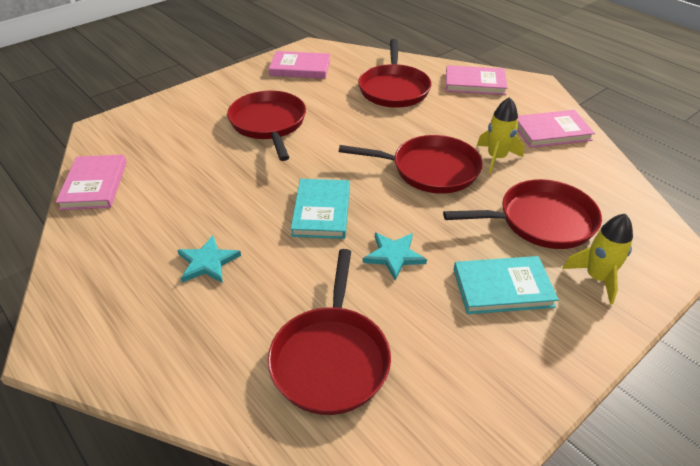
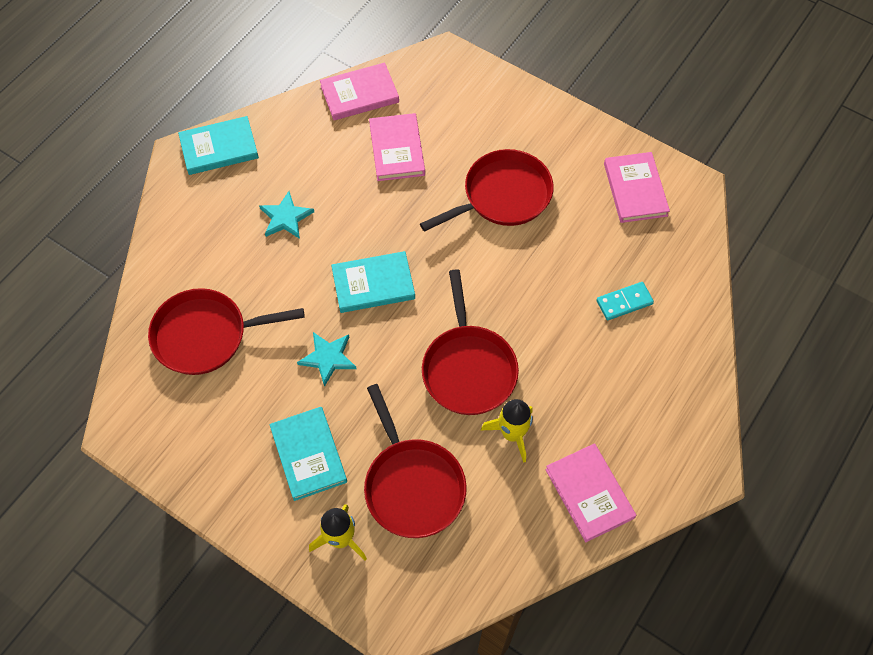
camera: 75 degrees right, 20 degrees up
(70, 307) = (219, 148): none -> turquoise book
(394, 89) = (624, 302): red pan -> turquoise domino
(475, 83) = (677, 394): pink book -> pink book (397, 149)

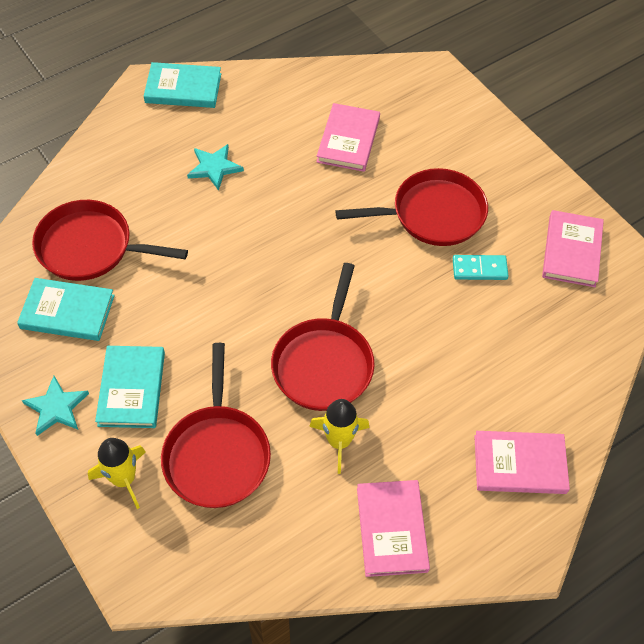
camera: 20 degrees right, 5 degrees down
(328, 358) = (193, 306): turquoise star -> turquoise star (56, 407)
(359, 94) = (336, 81): pink book -> pink book (519, 464)
(373, 284) = (268, 254): turquoise book -> turquoise book (67, 312)
(624, 302) = (512, 355): turquoise domino -> turquoise domino (479, 269)

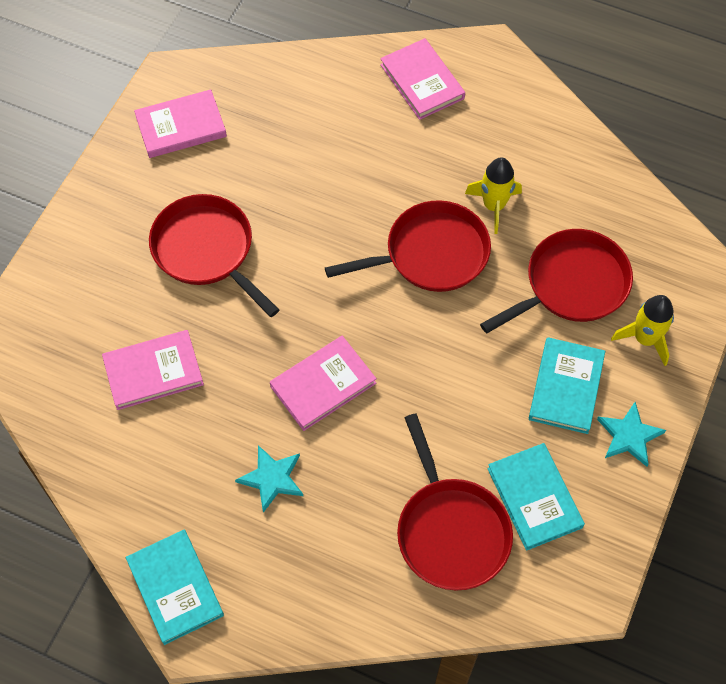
camera: 120 degrees left, 5 degrees up
(132, 388) = (566, 387): turquoise book -> turquoise book turned 45 degrees counterclockwise
(392, 529) = (537, 136): pink book -> pink book (323, 385)
(479, 269) = (248, 186): turquoise domino -> none

